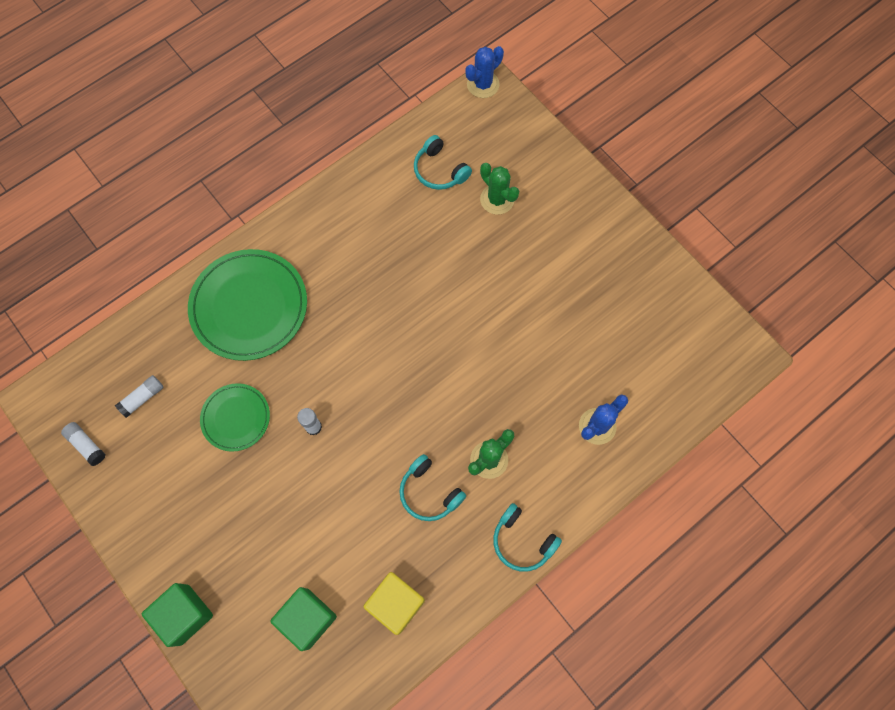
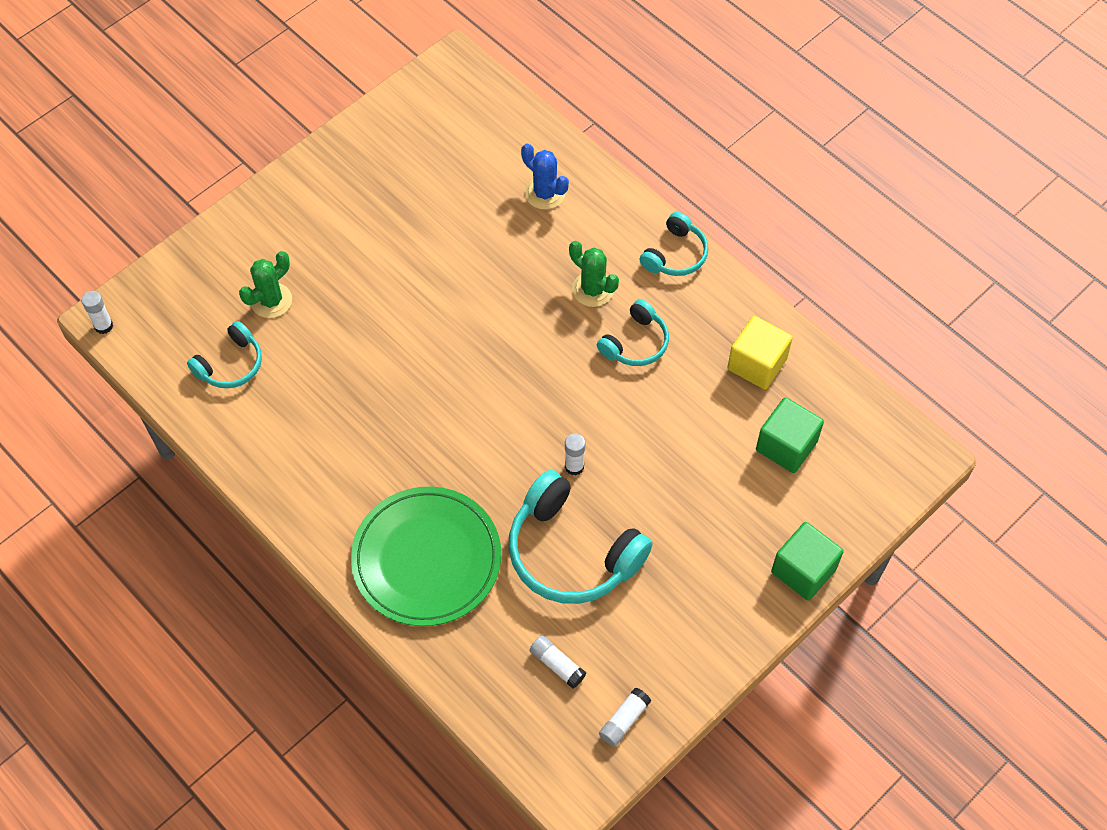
camera: 95 degrees left, 10 degrees down
(236, 418) = (572, 552): green plate -> turquoise headphones
(483, 84) = (103, 326): blue cactus -> white glue stick

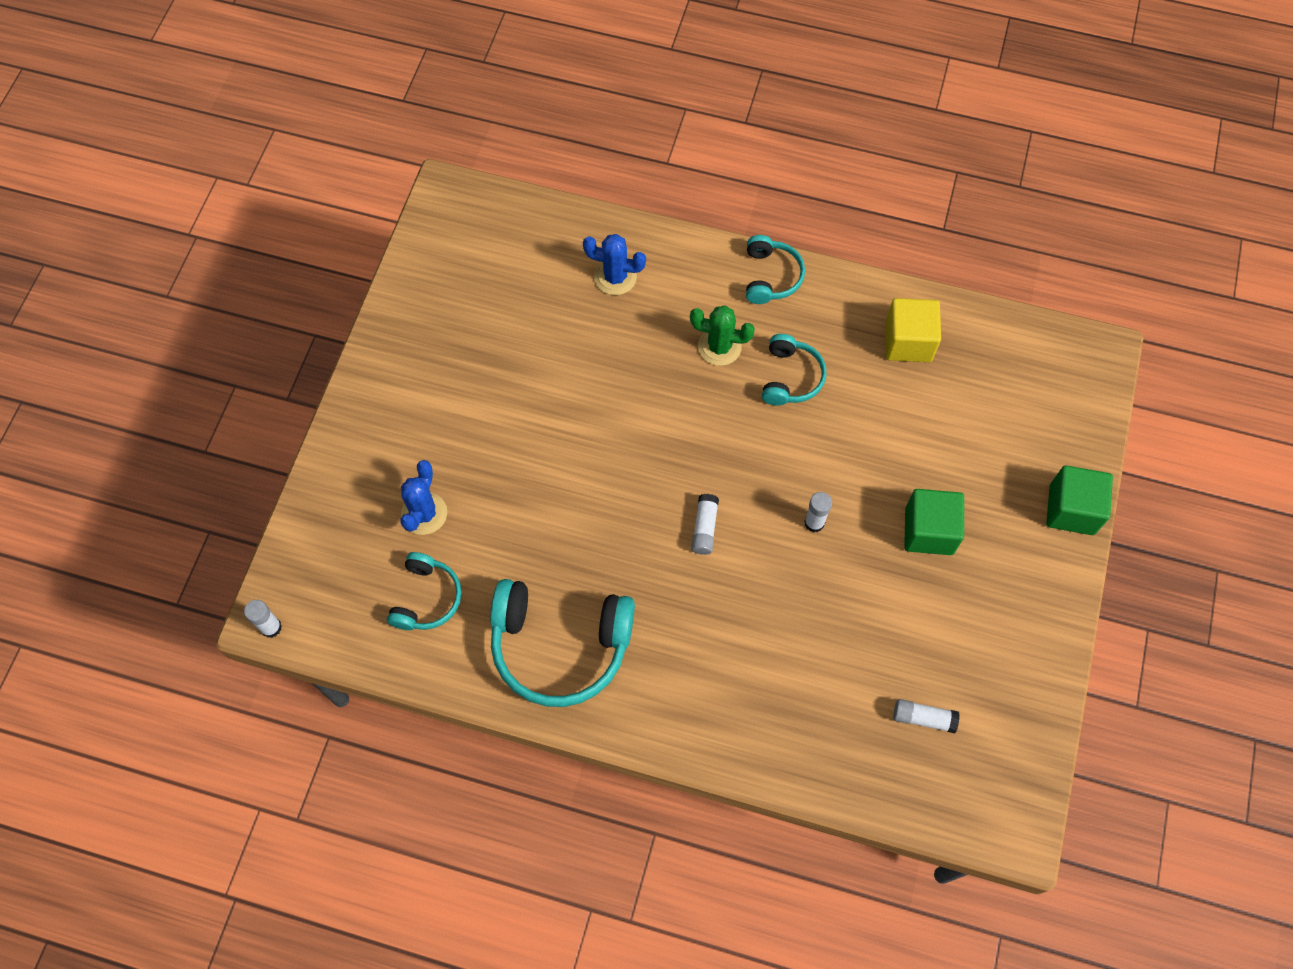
camera: 30 degrees left, 5 degrees up
(271, 300) = (424, 513): green cactus -> blue cactus
(426, 559) = (740, 685): green plate -> none
(572, 552) = (865, 605): turquoise headphones -> turquoise headphones (560, 646)
(624, 720) = (1015, 735): white glue stick -> white glue stick (704, 528)
(786, 446) = (982, 404): green cube -> green cube (929, 531)

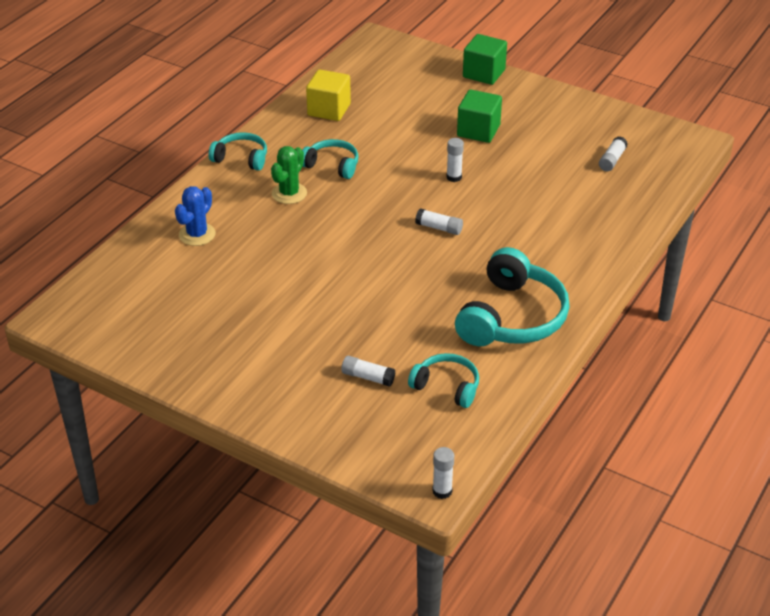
camera: 75 degrees left, 25 degrees down
(424, 513) = (368, 377): blue cactus -> white glue stick

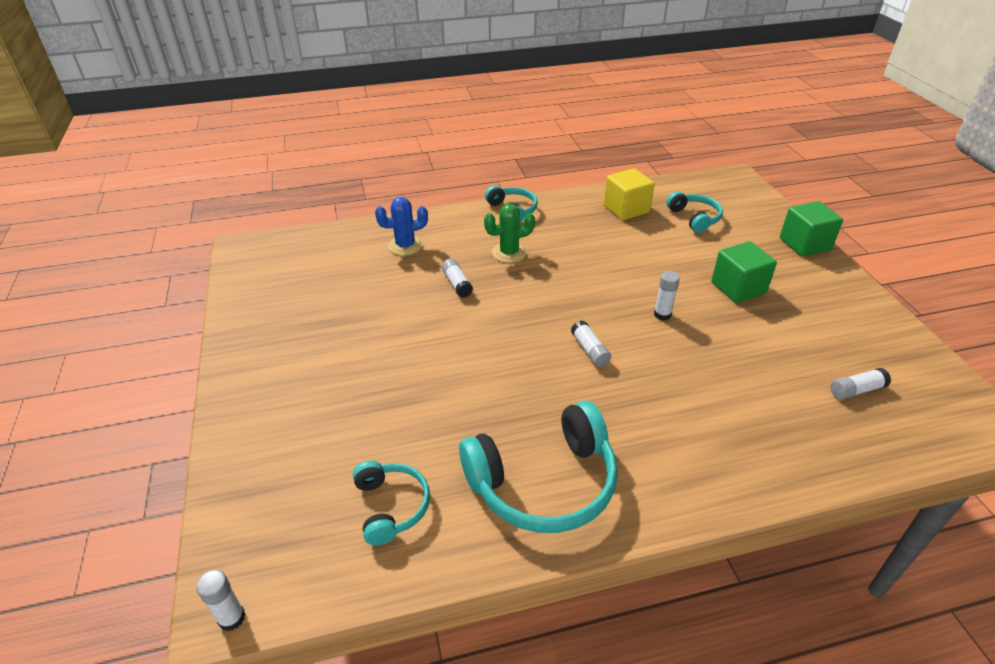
camera: 45 degrees right, 0 degrees up
(332, 165) = (571, 250): turquoise headphones -> turquoise headphones (694, 218)
(368, 377) = (346, 442): white glue stick -> white glue stick (457, 284)

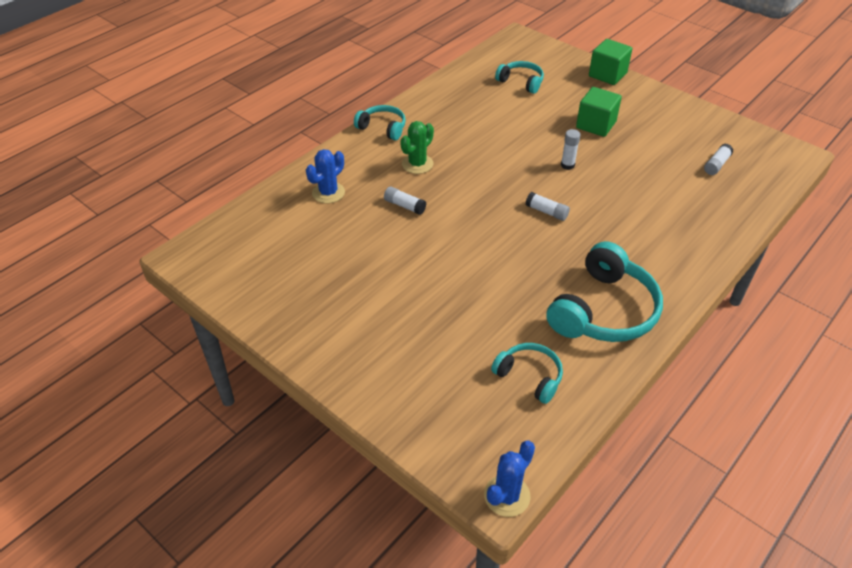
camera: 35 degrees left, 5 degrees up
(232, 618) = (507, 496): white glue stick -> blue cactus
(626, 209) = (467, 93): yellow cube -> none

